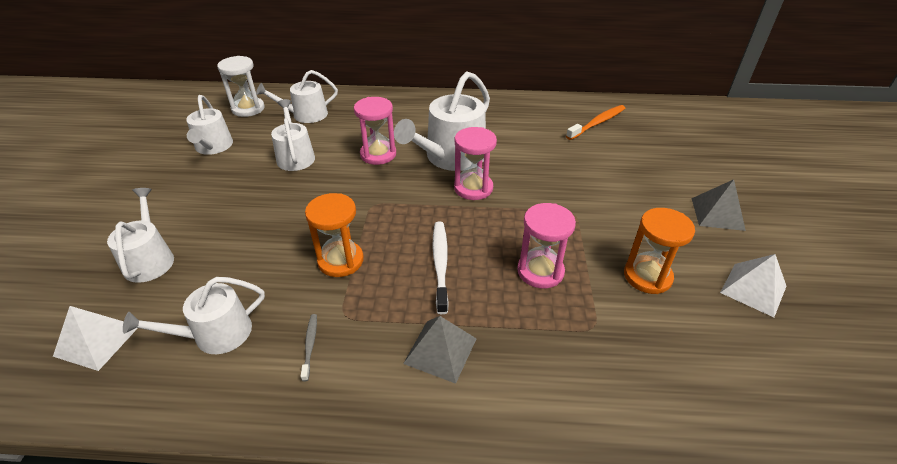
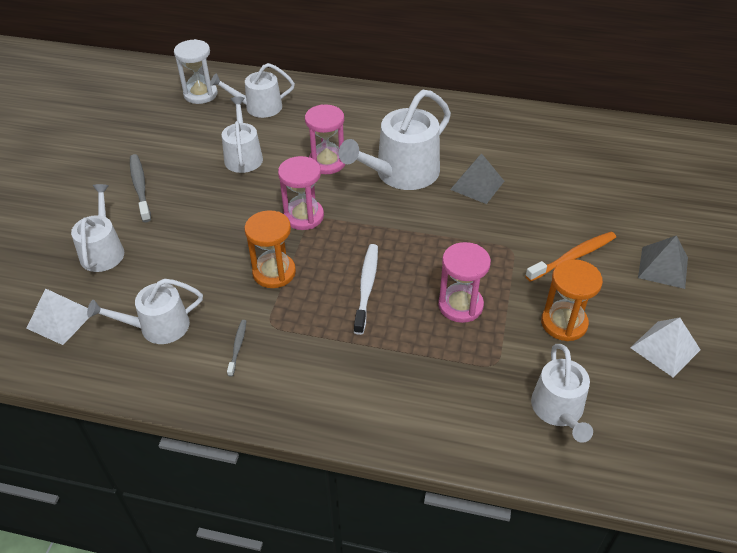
camera: 10 degrees right, 5 degrees up
(190, 193) = (140, 187): none -> grey toothbrush
(213, 147) = (163, 137): white watering can -> white watering can (559, 410)
(440, 351) = (350, 366): grey pyramid -> grey pyramid (477, 185)
(473, 188) = (416, 211): pink hourglass -> pink hourglass (303, 216)
(597, 123) = (572, 147): orange toothbrush -> orange toothbrush (573, 257)

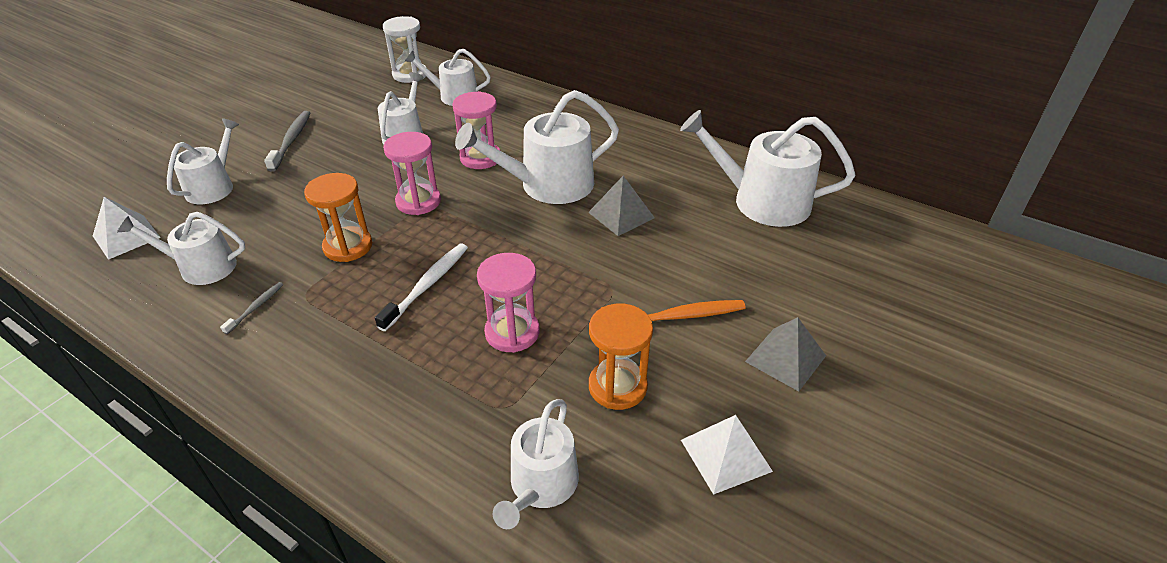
camera: 20 degrees right, 5 degrees down
(574, 146) = (762, 201): none -> white watering can

